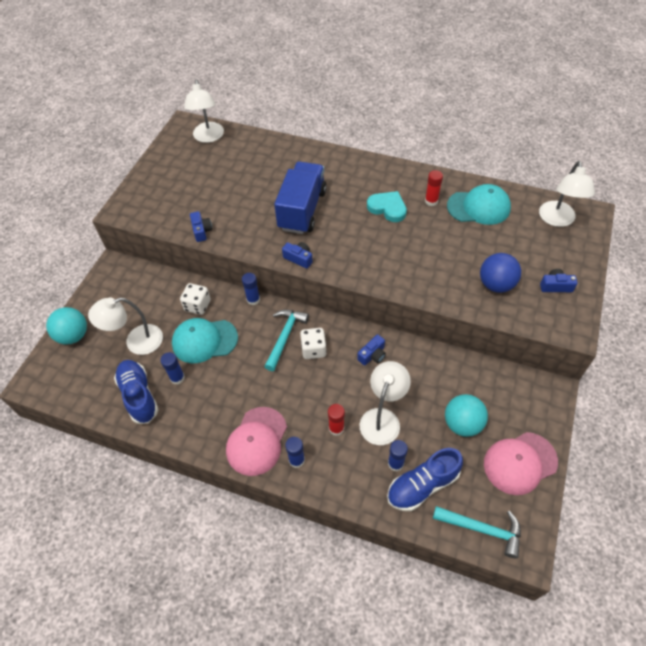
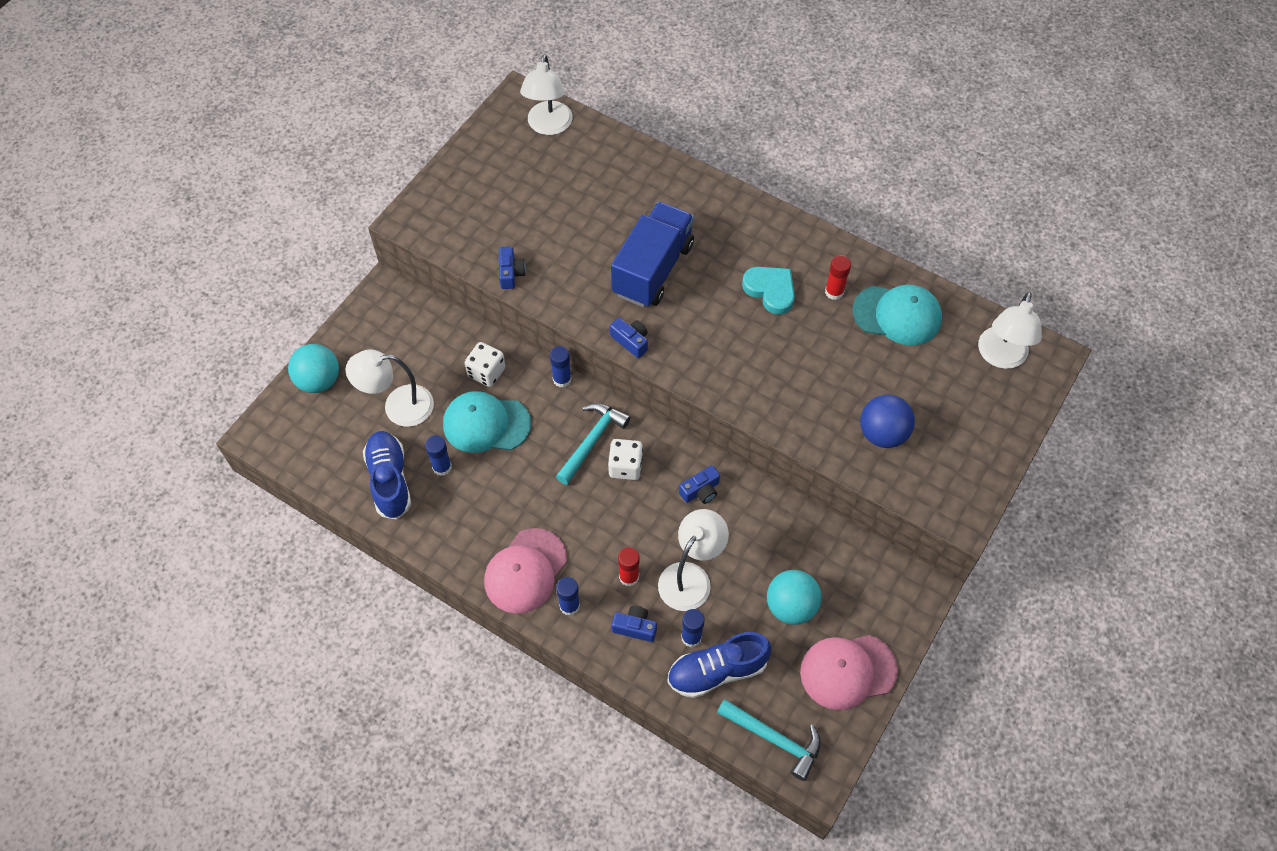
camera: 10 degrees right, 5 degrees up
(555, 286) = (961, 453): blue camera -> blue camera (635, 627)

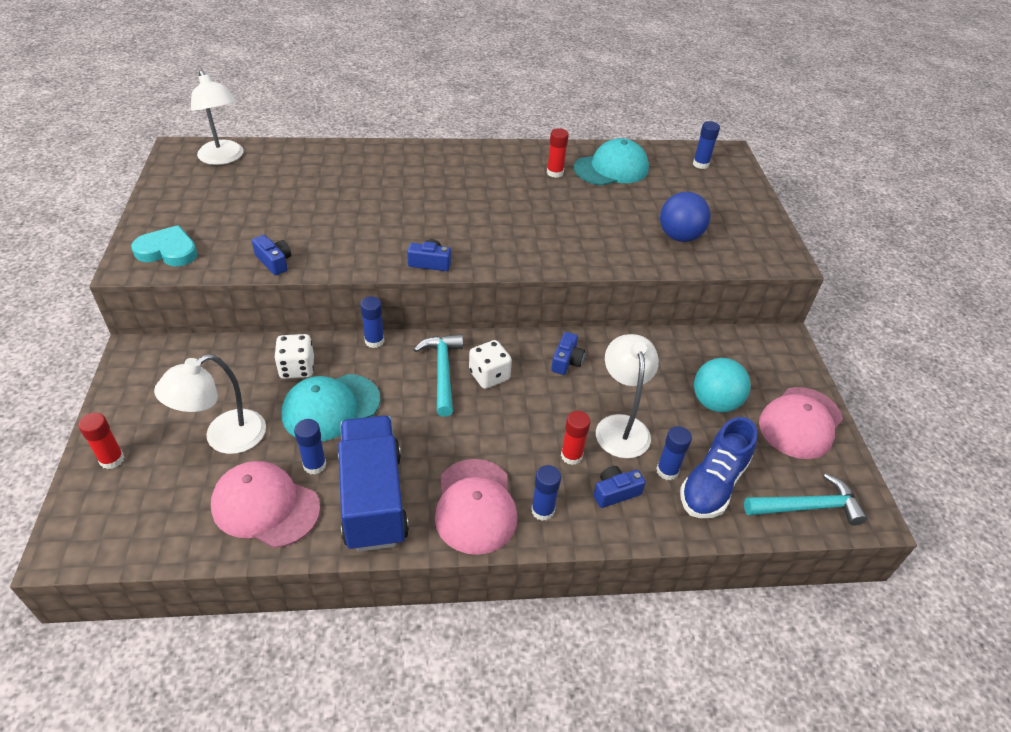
camera: 40 degrees left, 15 degrees down
(319, 381) = (112, 459): turquoise ball -> red glue stick
(389, 480) = (265, 506): blue shoe -> pink cap
(653, 269) = (402, 211): blue truck -> blue truck (373, 499)
(770, 290) = (508, 189): turquoise heart -> turquoise heart (168, 251)
(1000, 357) = (700, 164): white lamp -> blue glue stick

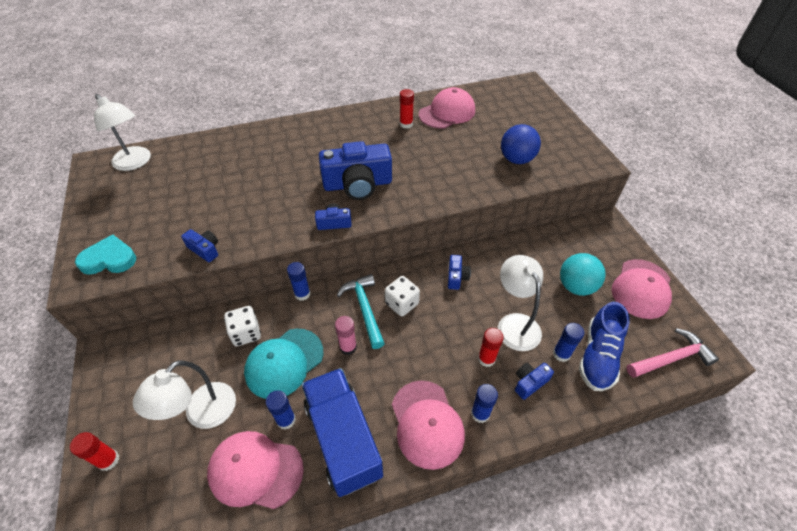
camera: 10 degrees left, 5 degrees up
(409, 407) = (348, 347): none -> pink glue stick
(472, 227) = (357, 184): none -> blue camera
(611, 168) = (447, 112): turquoise cap -> pink cap
(700, 164) = (510, 96): blue glue stick -> none
(808, 507) = (671, 358): turquoise hammer -> pink hammer

